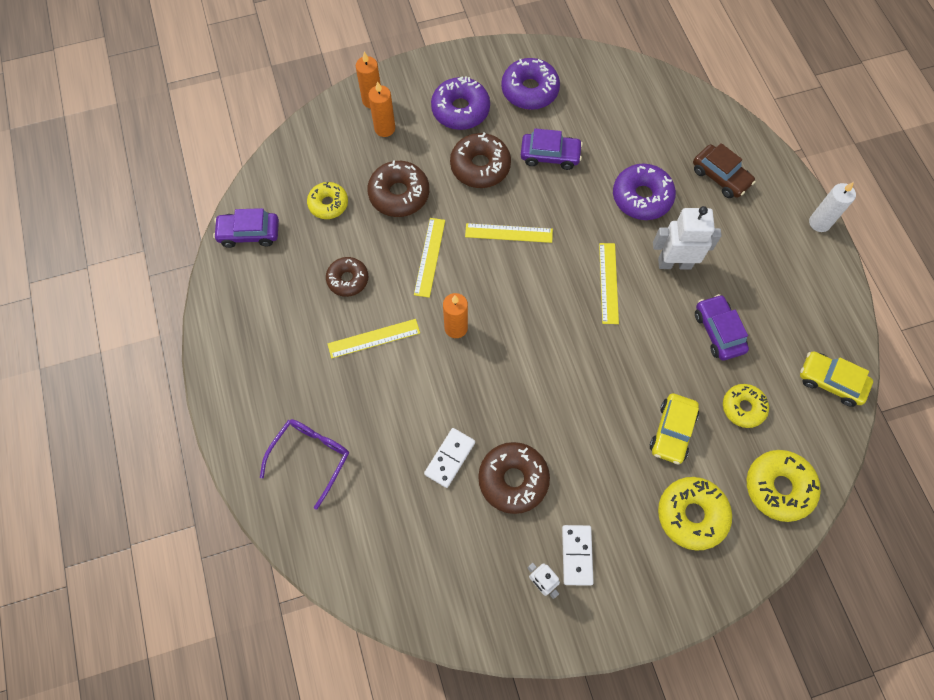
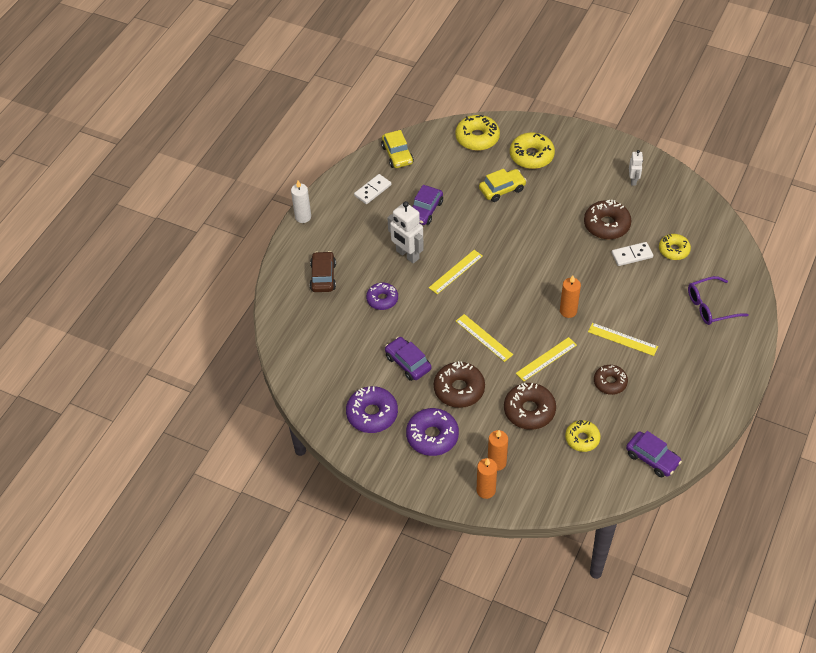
camera: 135 degrees left, 15 degrees down
(576, 555) = (605, 178): white domino -> white domino (373, 190)
(642, 197) = (382, 299): purple donut -> purple donut, size x0.66
(743, 407) = (454, 174): yellow donut -> yellow donut (674, 250)

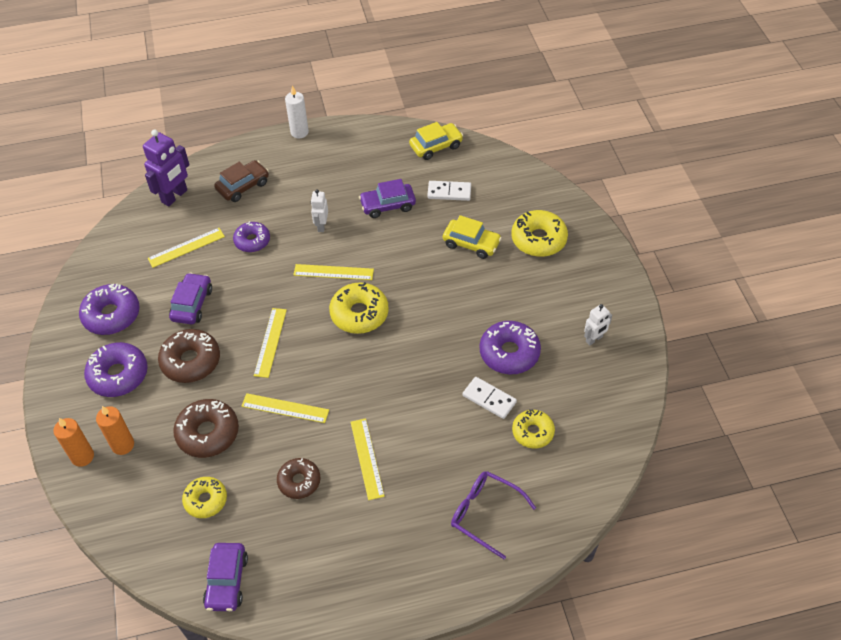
camera: 50 degrees right, 0 degrees up
(291, 320) = (175, 196): none -> purple robot
(350, 339) = (186, 247): none -> yellow ruler
(373, 190) = (376, 156): white domino -> white domino (449, 192)
(397, 155) = (436, 146): yellow car -> yellow car turned 150 degrees counterclockwise
(407, 255) = (321, 226): white robot -> white robot, size x0.57
(477, 138) = (517, 187): yellow donut -> yellow donut (359, 314)
(568, 311) = (363, 389): orange candle -> none
(606, 225) = (509, 353): brown donut -> purple donut

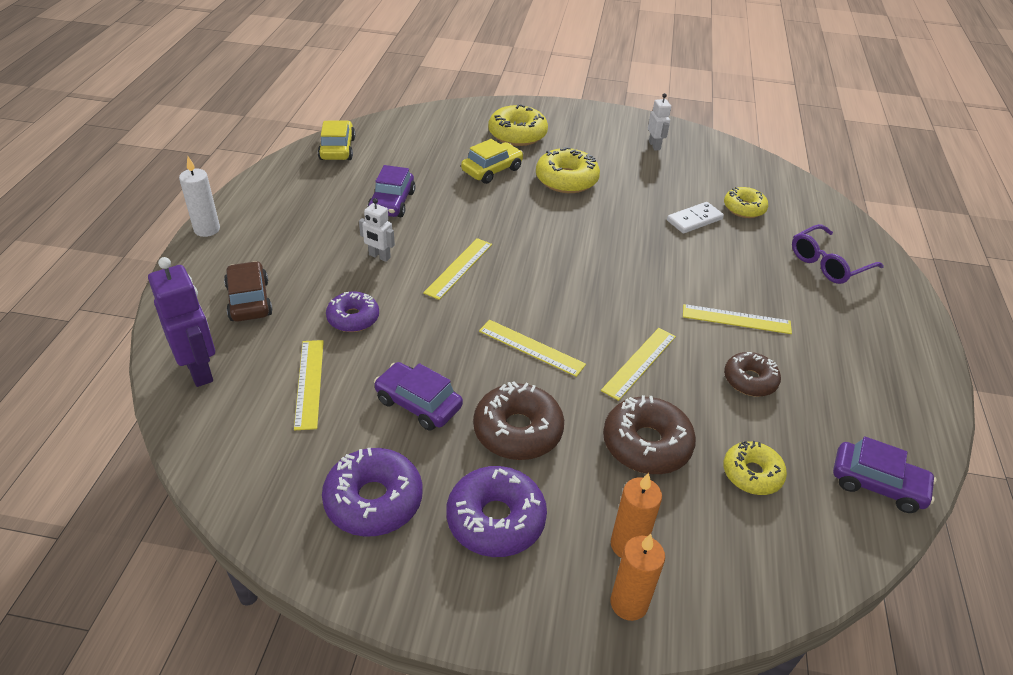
camera: 70 degrees left, 10 degrees down
(359, 314) = (534, 267): yellow donut -> yellow donut (566, 180)
(449, 192) = (411, 161): white domino -> none
(509, 353) = (645, 192): purple donut -> none

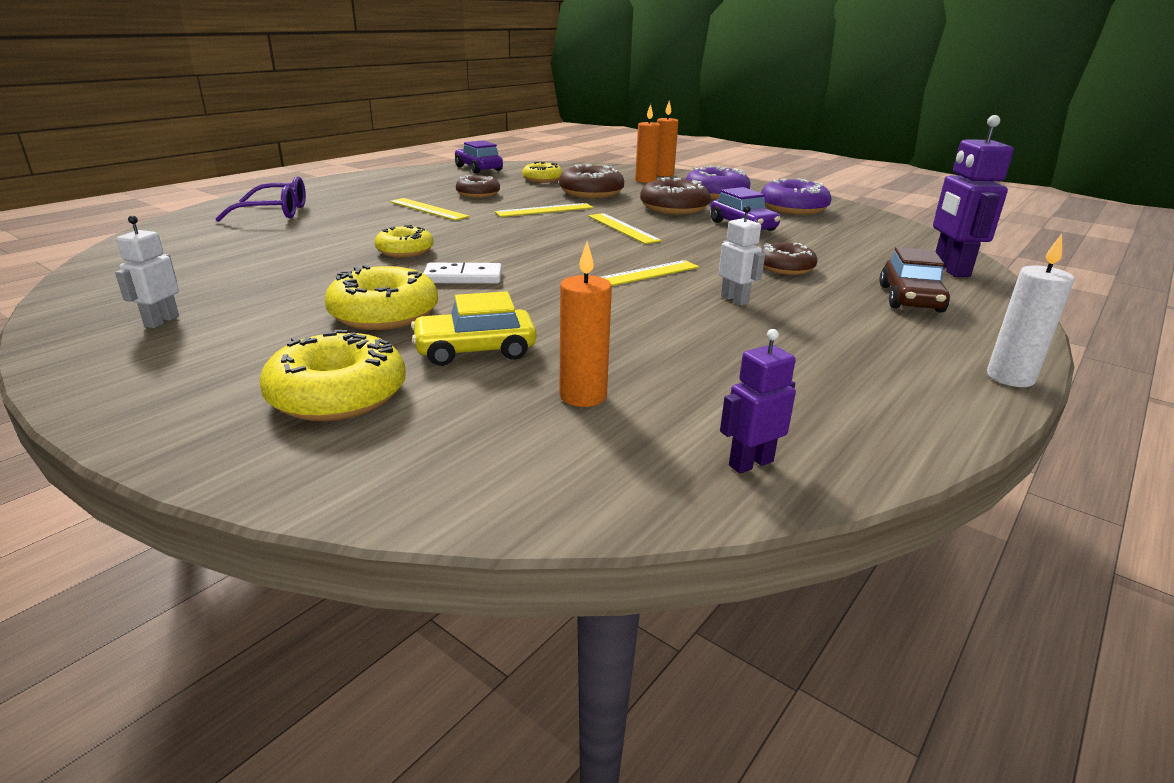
camera: 150 degrees left, 15 degrees down
(309, 383) = (836, 247): yellow ruler -> none
(337, 149) = (750, 463): yellow car -> purple robot
(353, 318) = (785, 268): purple donut -> brown donut
(392, 203) = (683, 346): purple car -> none
(420, 160) = (583, 396): none -> orange candle
(694, 220) = (316, 253): white domino -> white domino (463, 277)
(744, 208) = (241, 249): yellow donut -> yellow donut (405, 251)

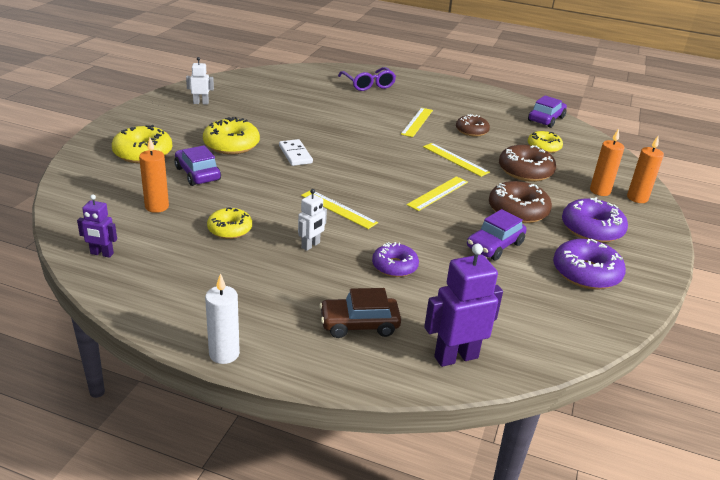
camera: 70 degrees right, 5 degrees up
(405, 251) = (328, 131): yellow donut -> yellow donut (230, 229)
(475, 350) = (197, 174): yellow car -> purple car
(750, 463) = (101, 254): purple robot -> purple robot turned 150 degrees clockwise
(785, 268) = (394, 266): brown donut -> purple donut

